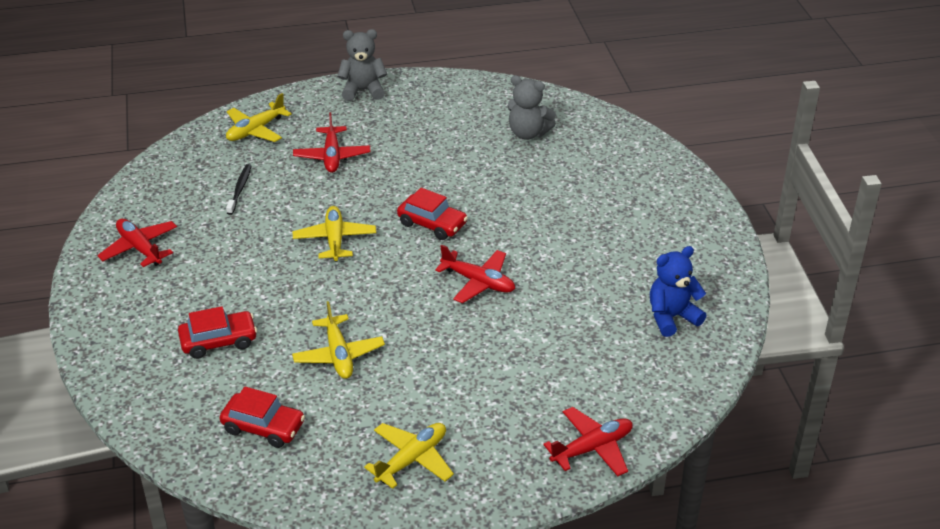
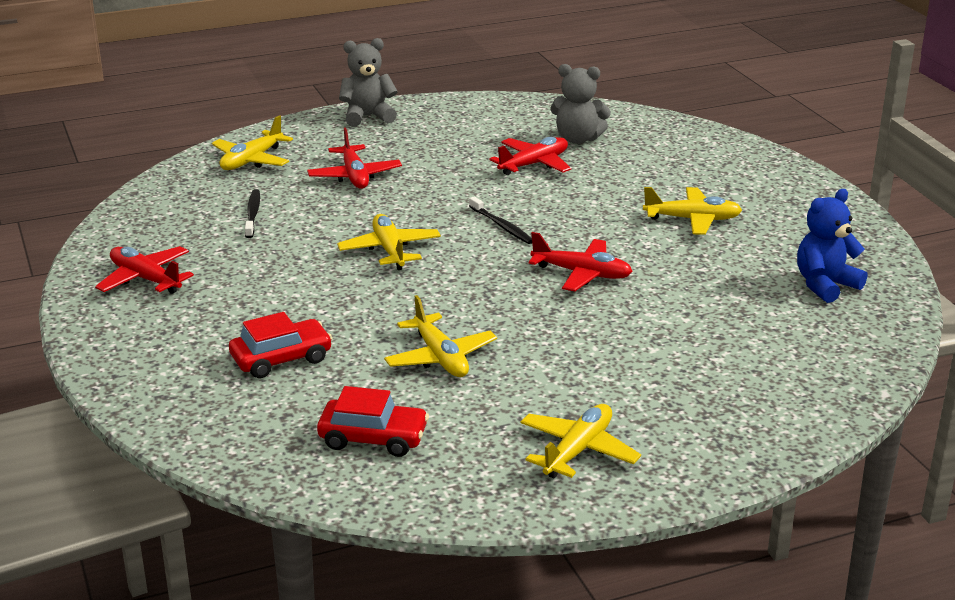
camera: 10 degrees left, 10 degrees down
(432, 224) = (502, 226): red car -> black toothbrush
(590, 234) = (692, 219): none -> yellow plane
(592, 448) = (795, 416): red plane -> red plane (534, 164)

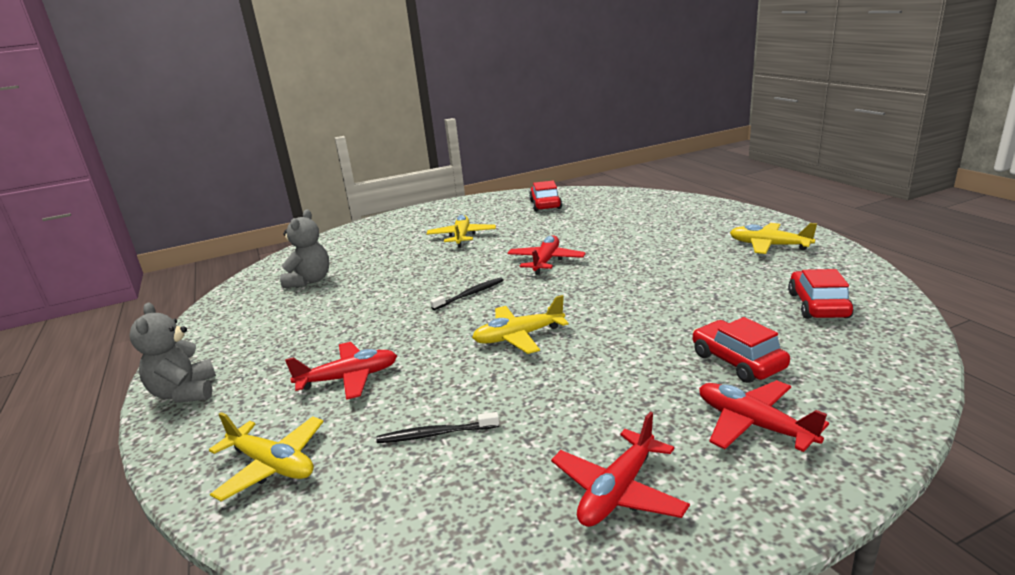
camera: 90 degrees left, 5 degrees down
(440, 357) = (689, 295): yellow plane -> none
(534, 164) = (354, 293): red plane -> red plane (753, 424)
(825, 285) = (545, 205): blue teddy bear -> red car

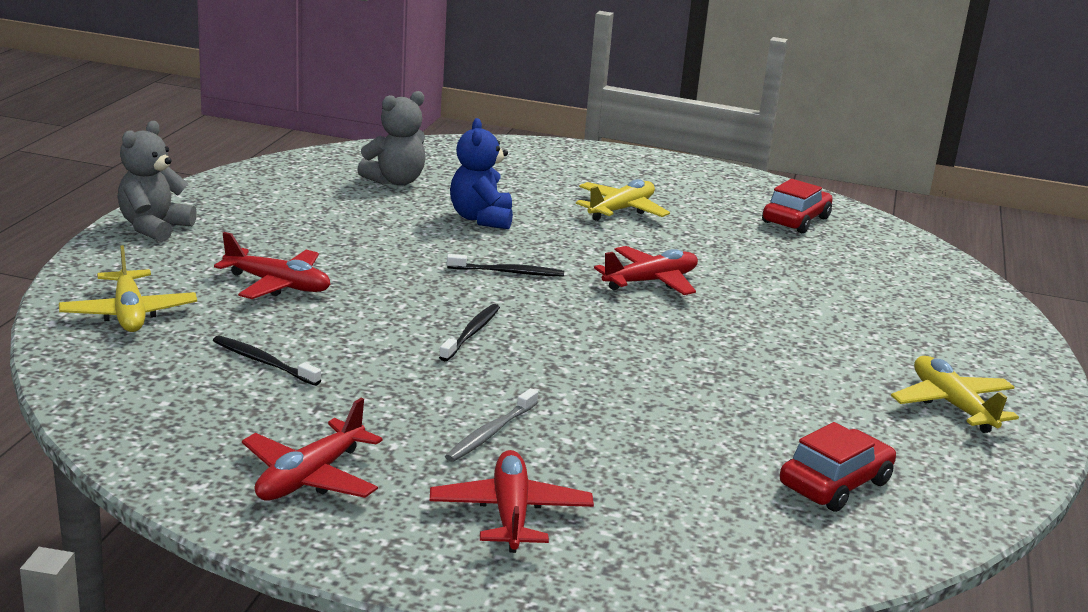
camera: 35 degrees right, 0 degrees up
(400, 275) = (481, 219): none -> blue teddy bear
(519, 337) = (472, 333): yellow plane -> black toothbrush
(618, 491) = (310, 477): red plane -> red plane turned 45 degrees counterclockwise
(645, 386) = (490, 433): none -> grey toothbrush
(737, 361) = (618, 469): red car -> none

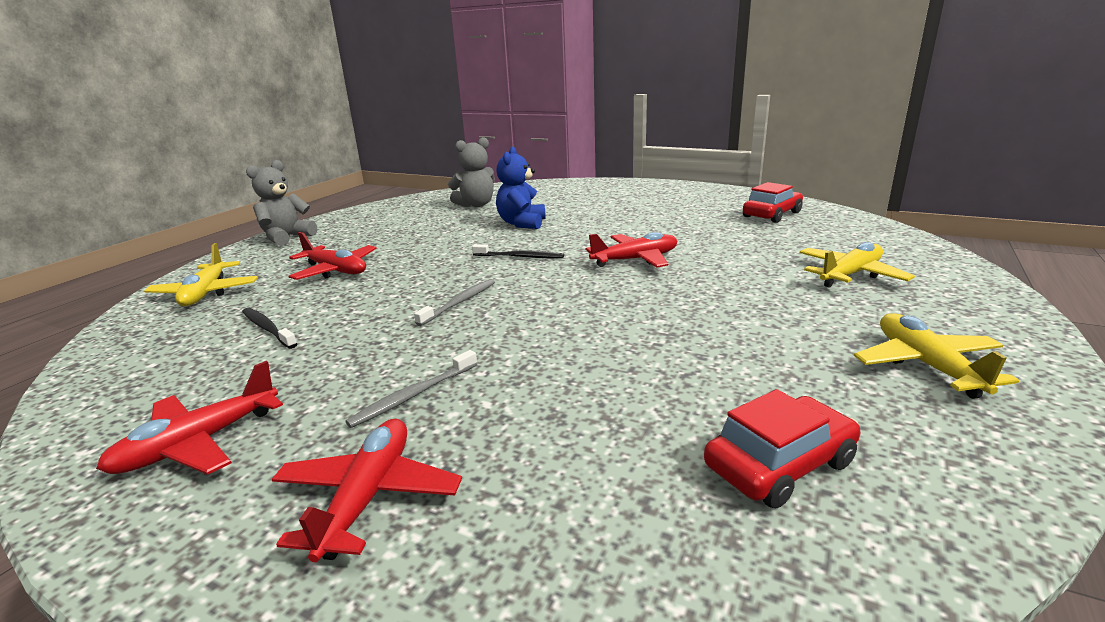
camera: 15 degrees right, 0 degrees up
(472, 333) = (460, 302): black toothbrush -> grey toothbrush
(621, 210) = (631, 214): yellow plane -> yellow plane (850, 275)

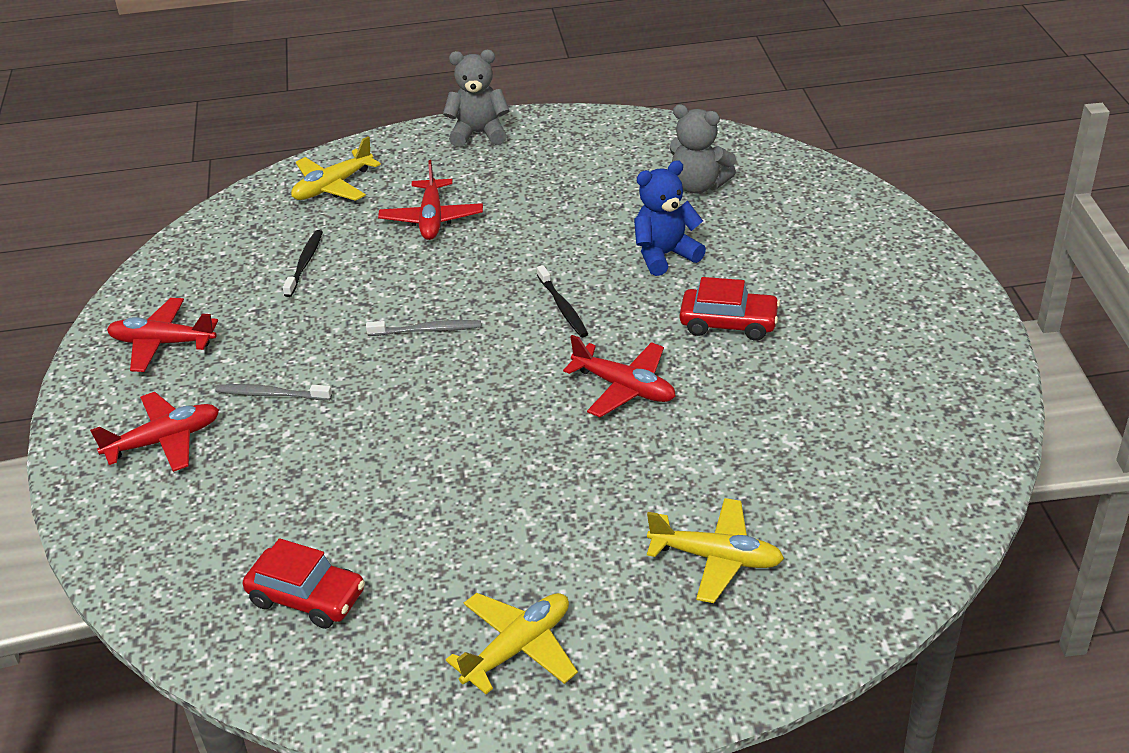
camera: 55 degrees right, 15 degrees up
(771, 214) = (901, 437): red car -> red car (728, 323)

